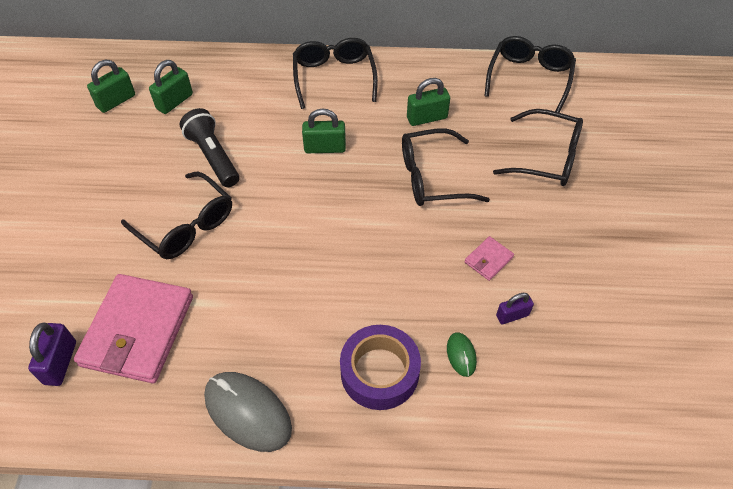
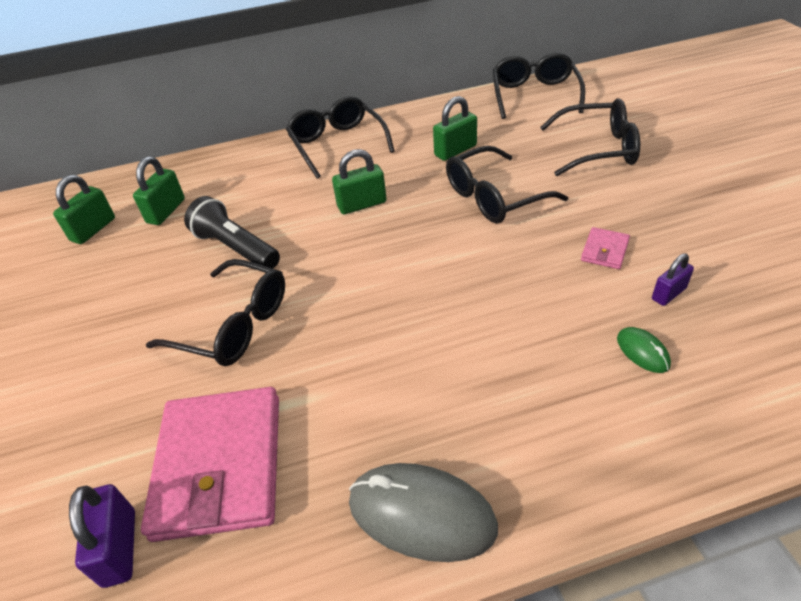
camera: 15 degrees left, 10 degrees down
(379, 372) = (561, 404): purple tape -> none

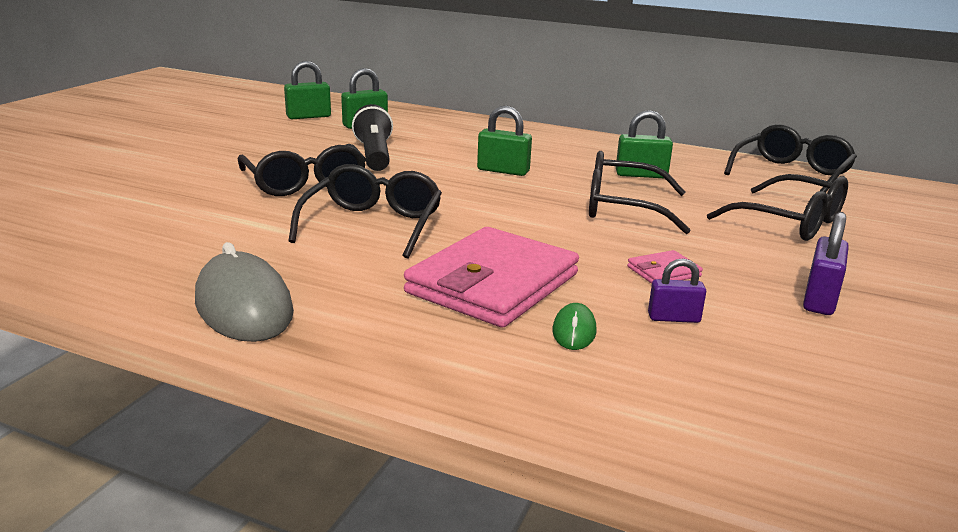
camera: 35 degrees right, 20 degrees down
(119, 547) = (78, 229): purple padlock -> purple padlock (819, 299)
(220, 465) = (182, 228): pink wallet -> pink wallet (493, 283)
(337, 144) = (547, 139): black glasses -> black glasses (373, 225)

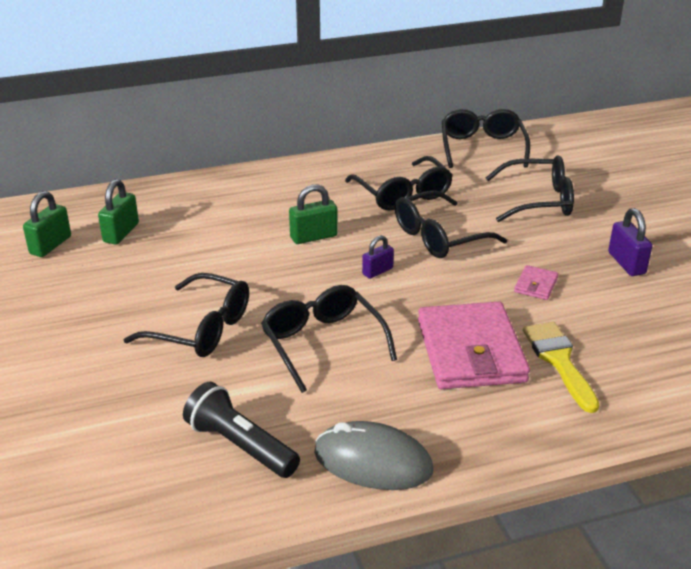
camera: 40 degrees left, 10 degrees up
(374, 155) = (195, 268): black flashlight -> black flashlight (240, 446)
(574, 331) = (559, 361): green mouse -> yellow brush
(641, 175) = (403, 194): green padlock -> black glasses
(673, 318) = (586, 320): purple padlock -> purple padlock (377, 271)

